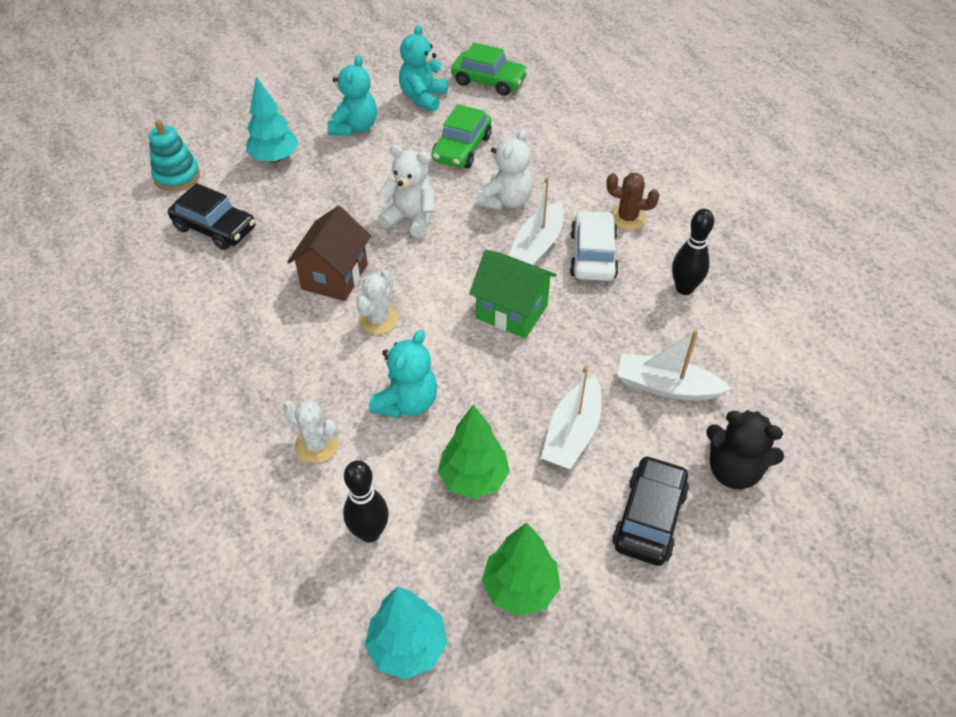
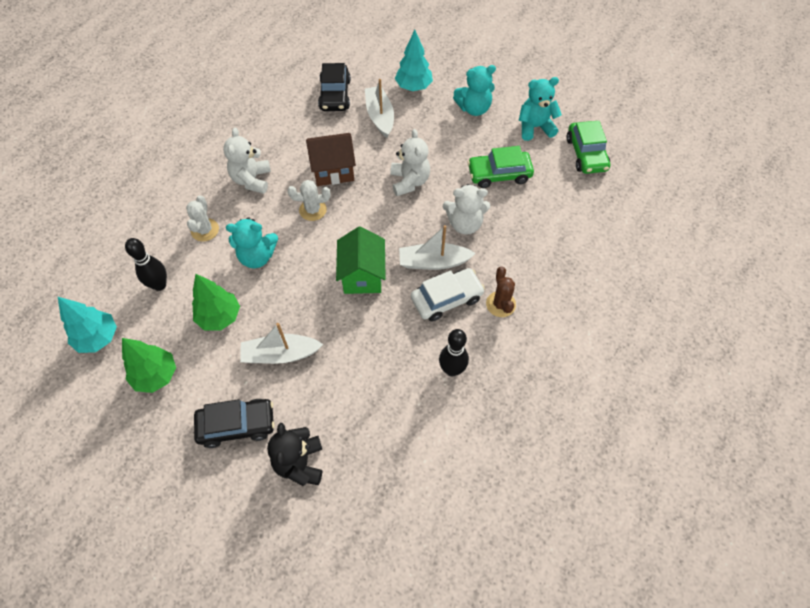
camera: 60 degrees right, 10 degrees up
(177, 176) = (364, 54): turquoise stacking toy -> none
(276, 362) = (252, 180): none -> white teddy bear
(666, 387) = (350, 394): white boat -> white boat (380, 116)

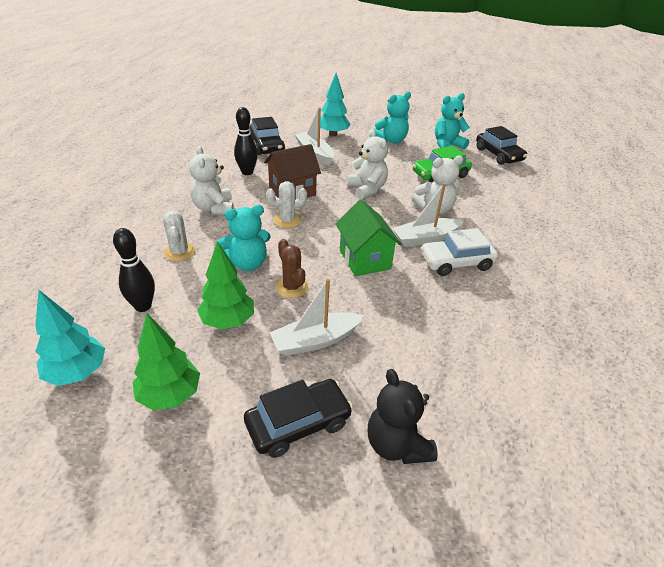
camera: 20 degrees left, 20 degrees down
(446, 299) = (456, 262): white car -> white car turned 150 degrees counterclockwise
(452, 370) = (501, 316): black bowling pin -> black bowling pin (247, 172)
(500, 304) = (507, 257): brown cactus -> brown cactus (291, 287)
(586, 154) = (498, 155): green car -> black car

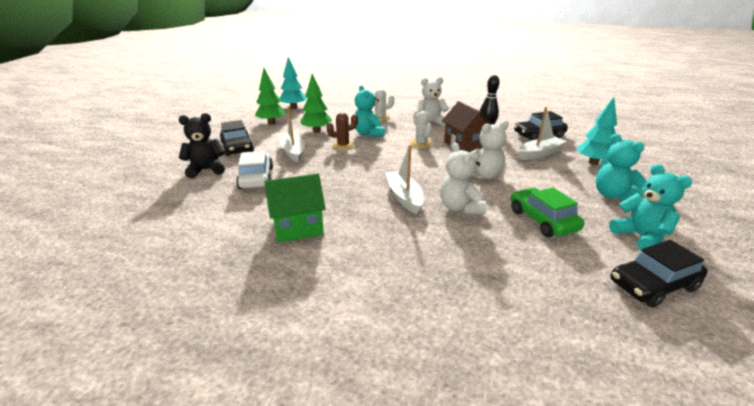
camera: 95 degrees right, 10 degrees down
(143, 306) = (334, 114): black bowling pin -> none
(364, 259) = (372, 169): green house -> green house (298, 227)
(456, 262) = (367, 209): white car -> white car (256, 178)

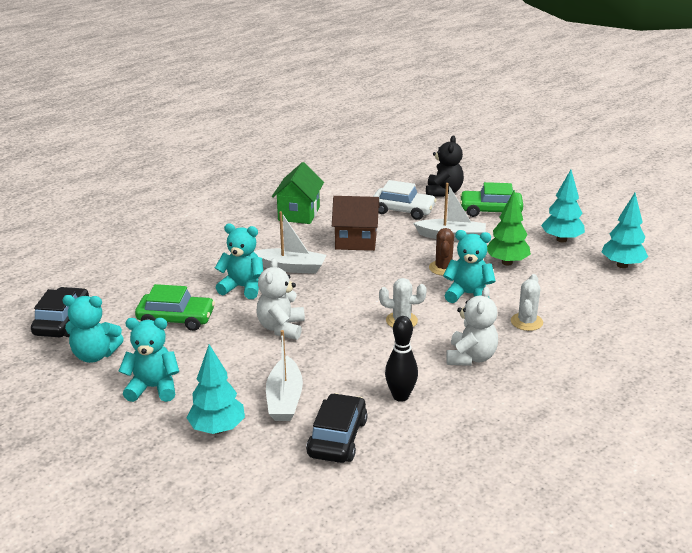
camera: 120 degrees right, 0 degrees up
(237, 147) = (490, 211): black car -> green car
(271, 123) = (561, 239): green tree -> turquoise tree
(460, 208) = (243, 287): white teddy bear -> turquoise teddy bear
(464, 145) = (367, 351): brown house -> brown house (356, 241)

